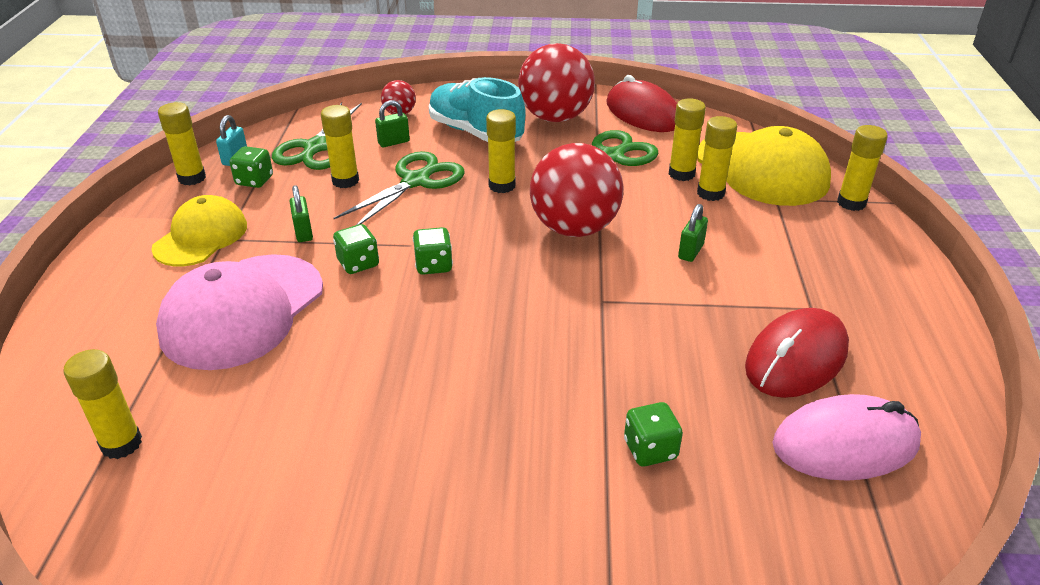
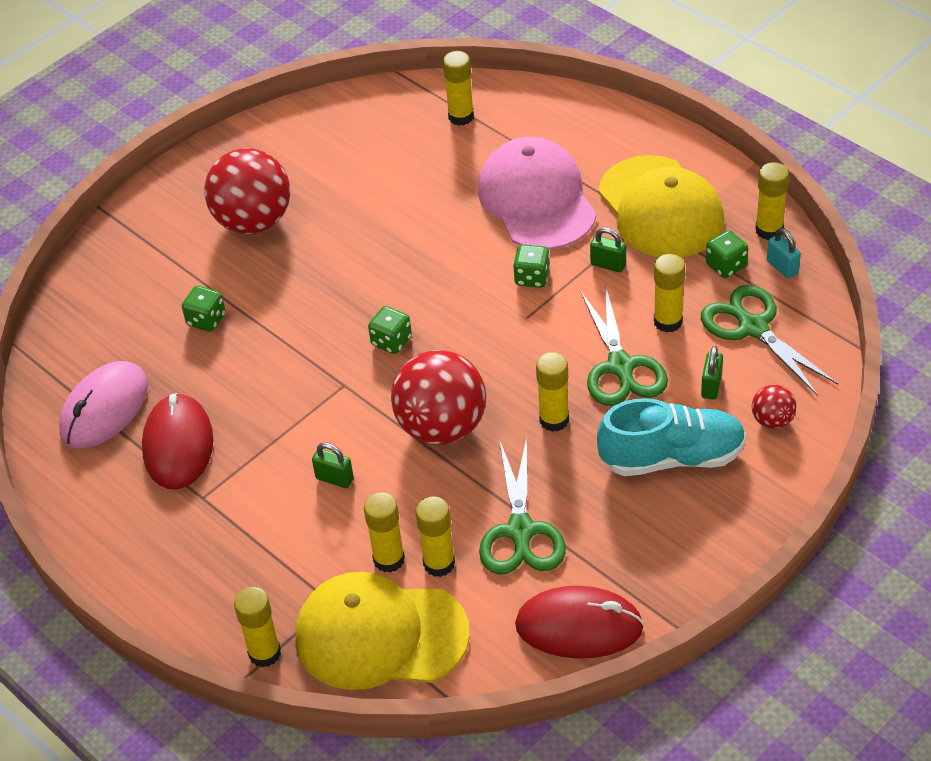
camera: 135 degrees right, 10 degrees up
(201, 237) = (660, 208): yellow cap -> yellow cap, size x1.56
(433, 265) = (485, 317): green dice -> green dice (391, 341)
(555, 117) = (642, 542): red ball -> red ball (253, 221)
(690, 251) = (334, 479): green padlock -> green padlock turned 45 degrees counterclockwise

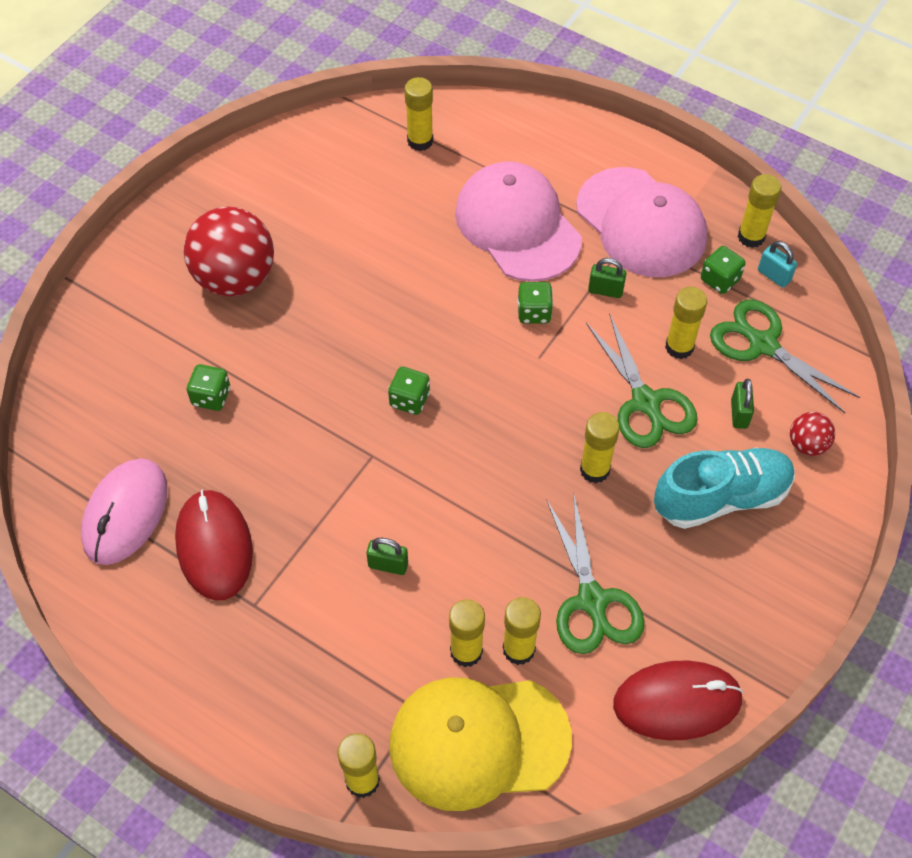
camera: 15 degrees left, 10 degrees up
(442, 427) = (484, 492): red ball -> none
(660, 208) = (641, 223): yellow cap -> pink cap

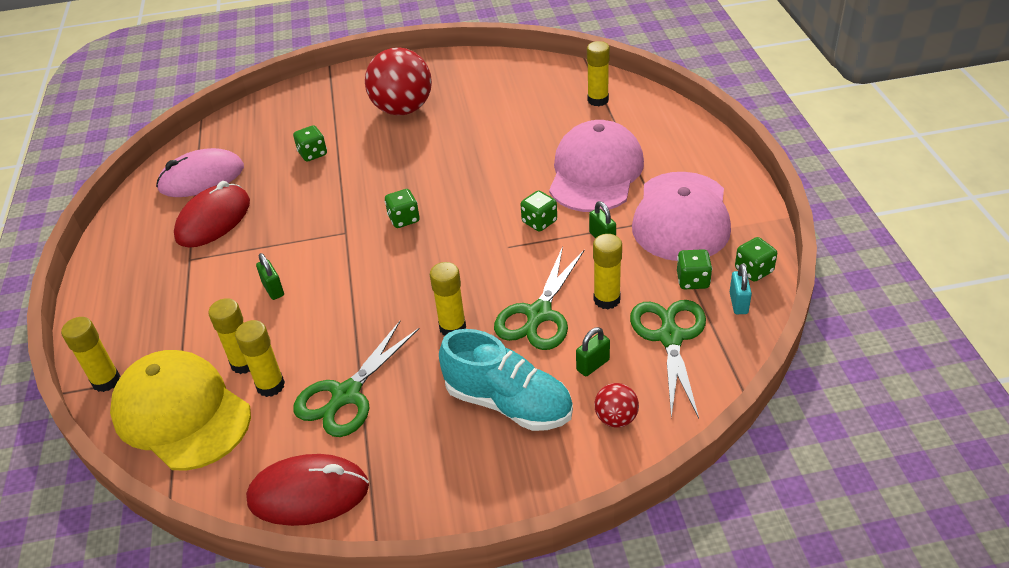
camera: 50 degrees right, 15 degrees down
(677, 702) = (308, 494): red mouse -> red mouse turned 45 degrees counterclockwise
(751, 237) = (754, 270): yellow glue stick -> green dice

